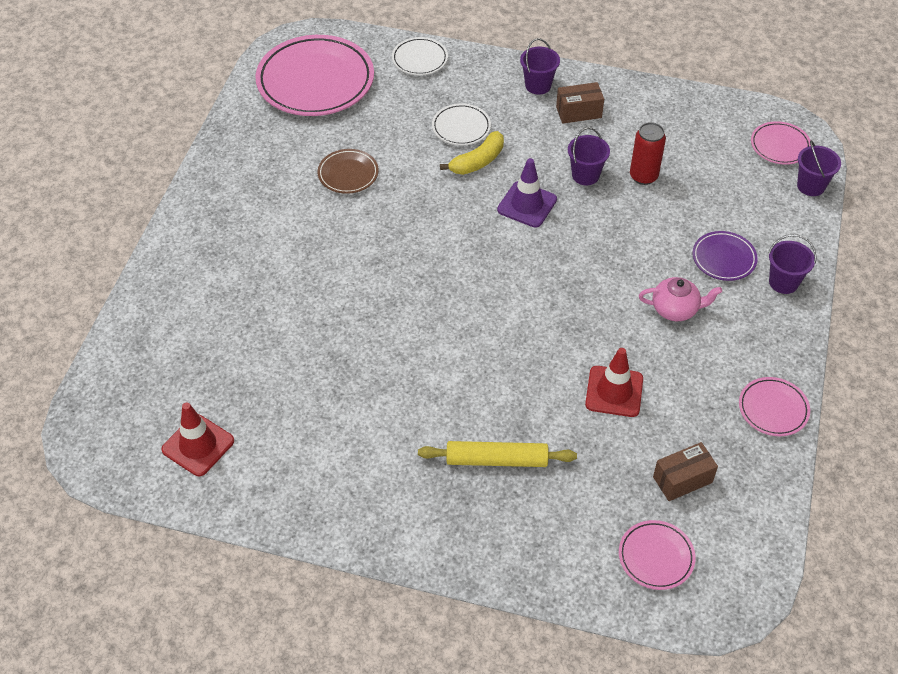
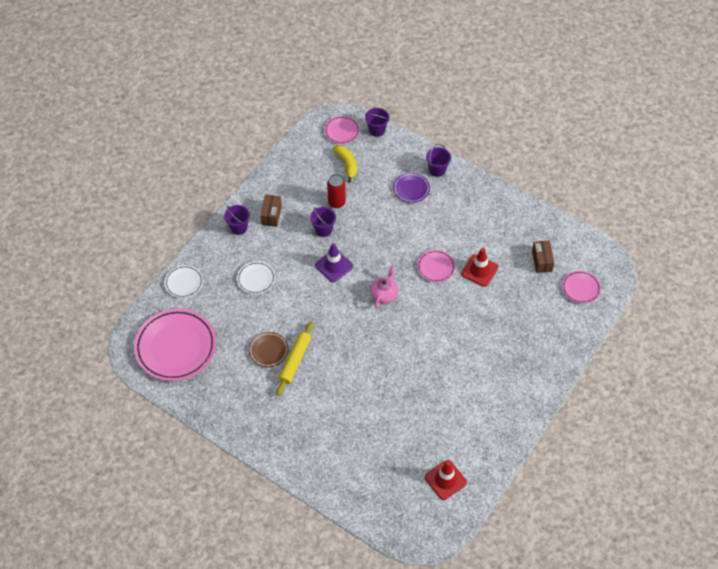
camera: 70 degrees left, 5 degrees up
(477, 161) = (289, 279): yellow banana -> yellow banana (347, 165)
(496, 460) = (503, 337): yellow rolling pin -> yellow rolling pin (295, 361)
(675, 309) = (437, 223): pink teapot -> pink teapot (384, 294)
(773, 409) = (514, 207): pink plate -> pink plate (436, 267)

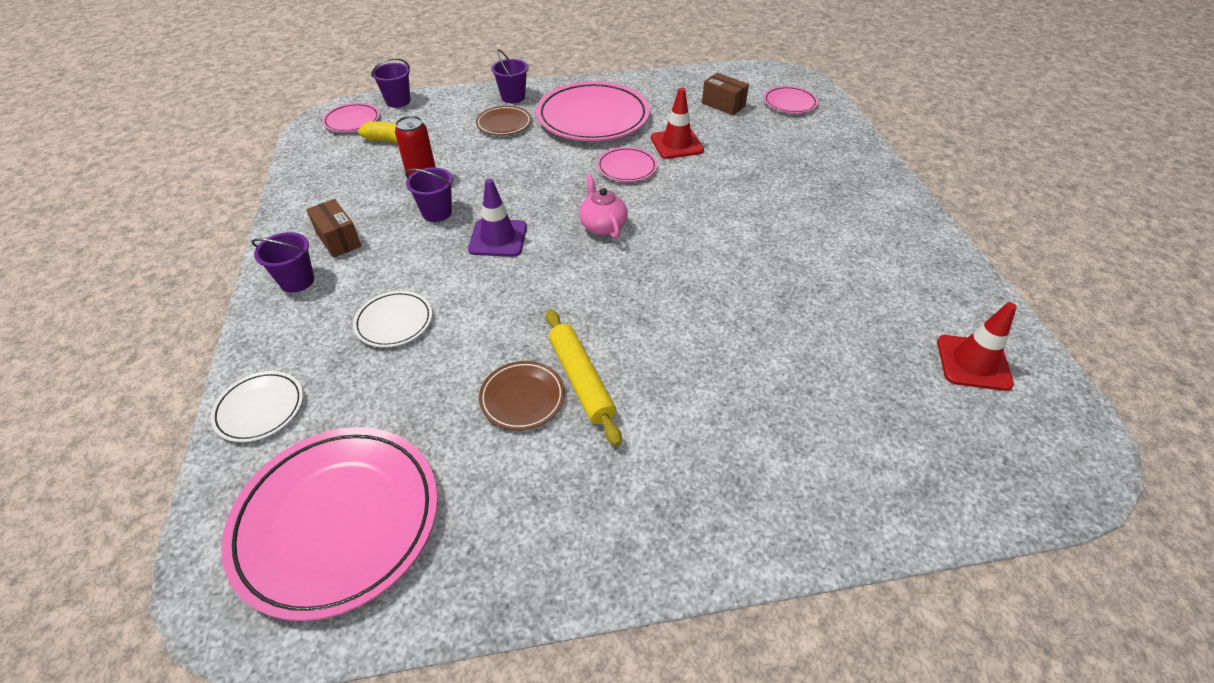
camera: 45 degrees left, 10 degrees down
(411, 189) = (504, 124): purple plate -> brown plate
(460, 218) = (593, 118): none -> pink plate

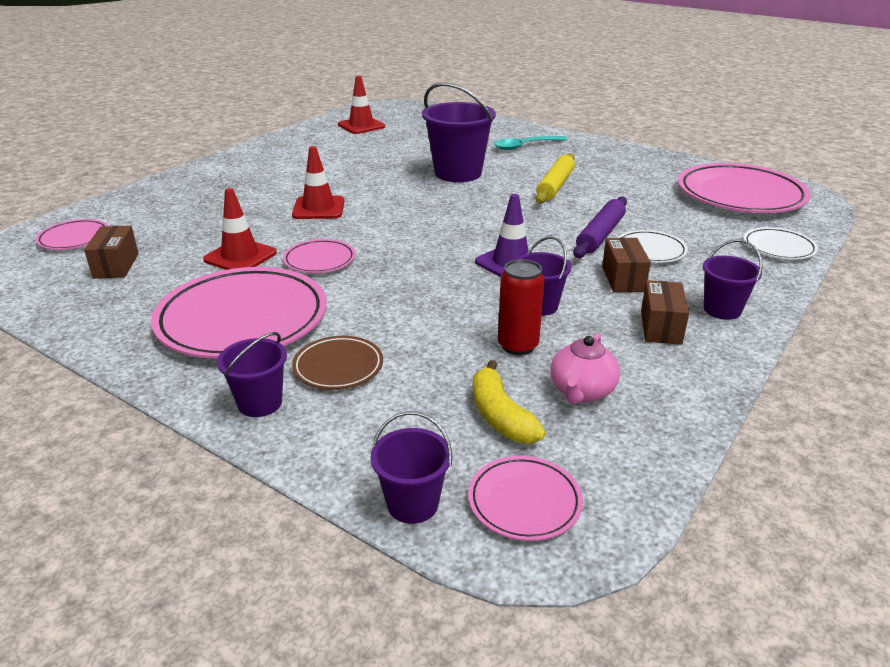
camera: 135 degrees left, 15 degrees down
(396, 271) = (623, 279): none -> brown box
(456, 317) = (600, 235): none -> purple rolling pin
(522, 398) = (597, 192): brown plate -> none
(602, 226) = (419, 235): pink teapot -> pink teapot (581, 391)
(705, 333) = (458, 173): none -> purple bucket
(721, 207) = (318, 208): none -> red traffic cone
(729, 464) = (525, 146): none -> turquoise spoon

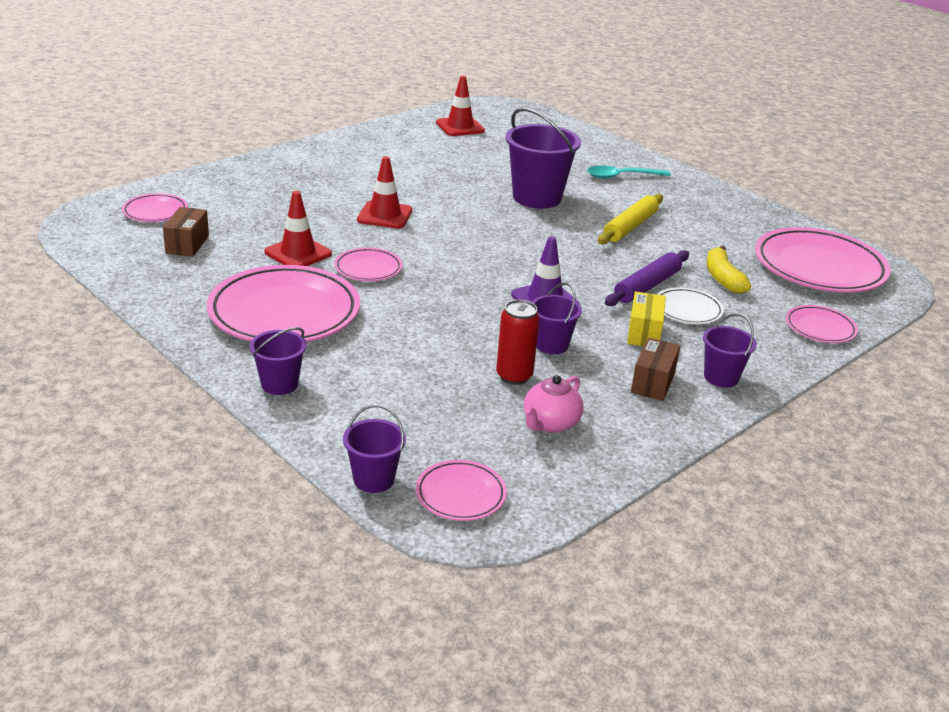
camera: 10 degrees right, 0 degrees up
(338, 367) = (352, 366): brown plate -> none
(500, 416) = (471, 429): yellow banana -> yellow banana (722, 278)
(623, 279) = (644, 333): brown box -> yellow box
(778, 247) = (820, 328): white plate -> pink plate

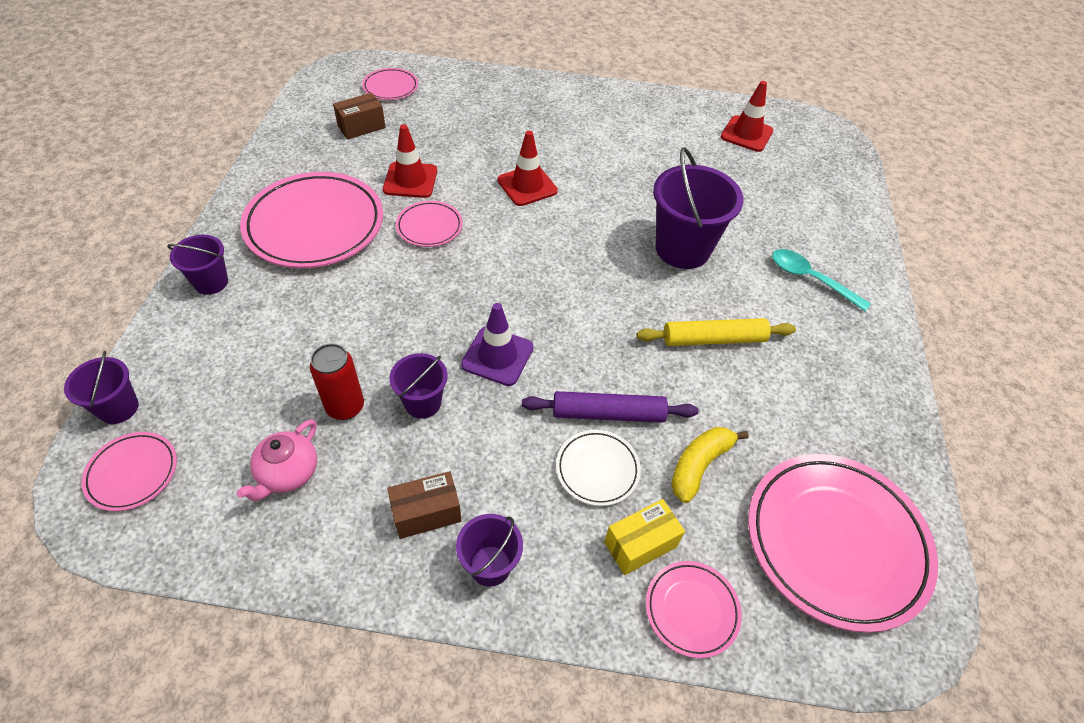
camera: 50 degrees right, 20 degrees up
(550, 423) = (288, 473): pink teapot -> pink teapot turned 60 degrees counterclockwise
(644, 333) = (514, 458): yellow box -> yellow box (640, 544)

